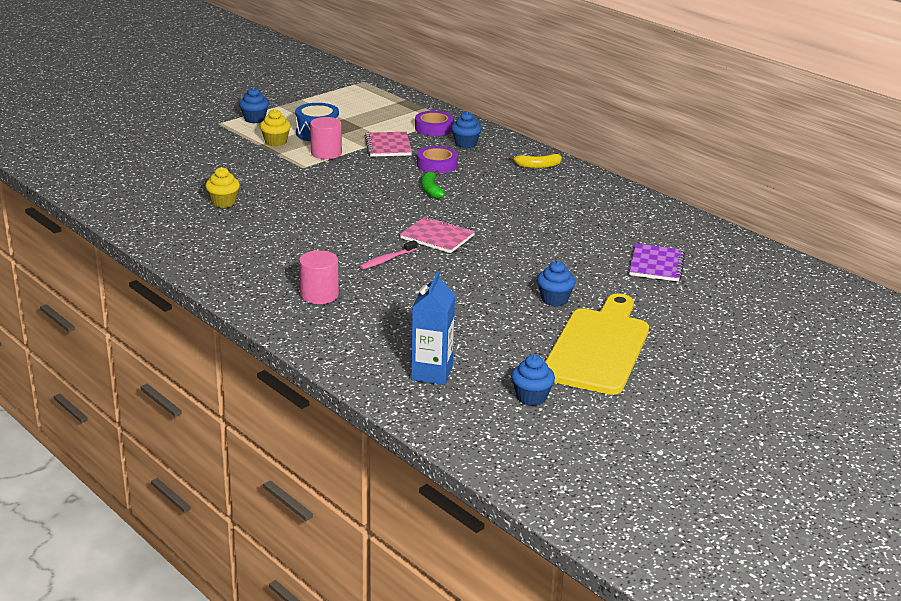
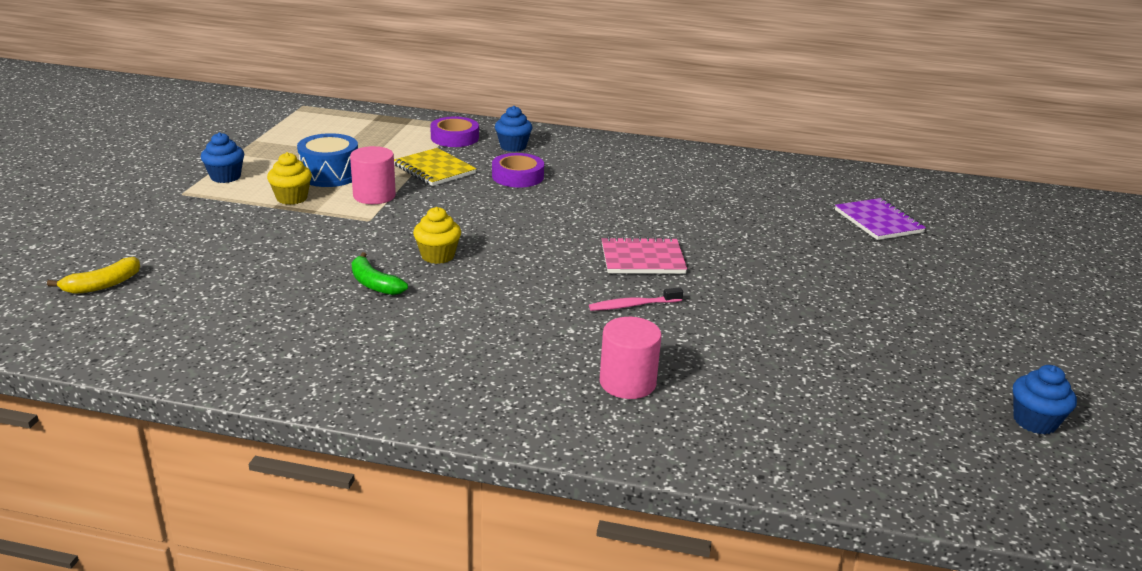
camera: 35 degrees left, 0 degrees up
(223, 202) = (328, 296): yellow cupcake -> yellow cupcake (437, 256)
(387, 260) = (633, 305): pink toothbrush -> pink toothbrush turned 60 degrees clockwise
(388, 146) = (434, 169): pink notebook -> yellow notebook
(431, 190) = (554, 206): green banana -> green banana (374, 284)
(432, 373) = (903, 437): blue carton -> none
(537, 166) = (617, 152): yellow banana -> yellow banana (103, 285)
(554, 299) = (861, 291): blue cupcake -> none
(598, 347) = (985, 331): yellow cutting board -> none

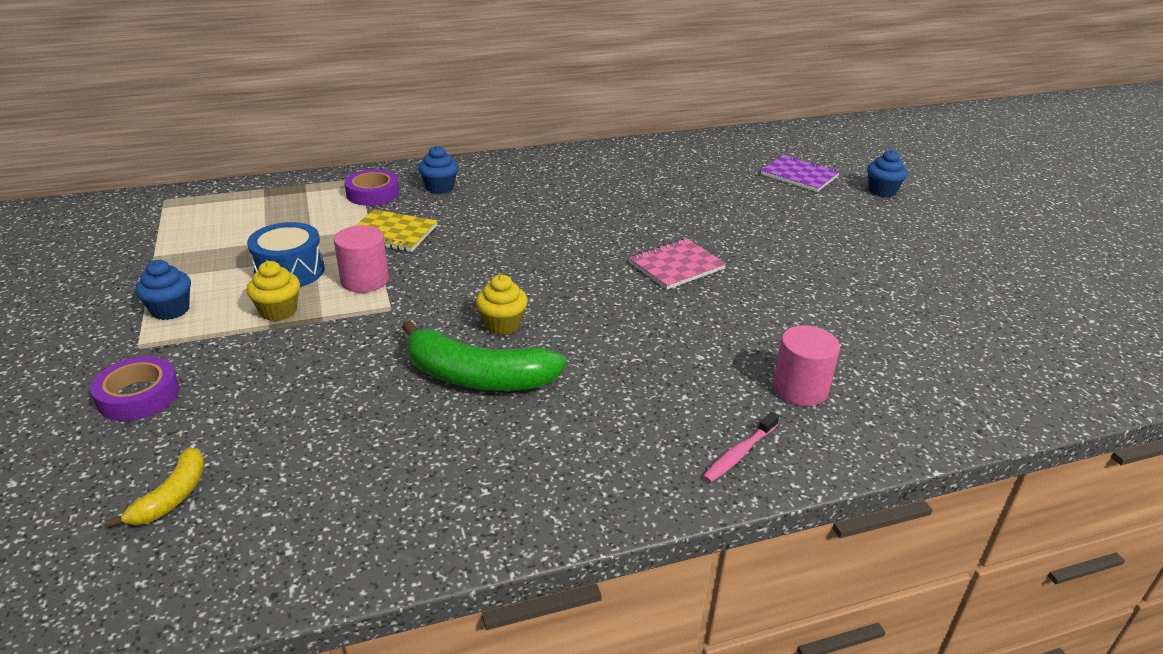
camera: 30 degrees left, 5 degrees up
(374, 284) = (477, 377): green banana -> green banana, size x1.90
(517, 176) = (479, 217): purple tape -> purple tape (138, 396)
(633, 305) = (720, 313): pink toothbrush -> pink toothbrush (739, 454)
(1034, 421) = (1070, 307): blue cupcake -> blue cupcake (882, 191)

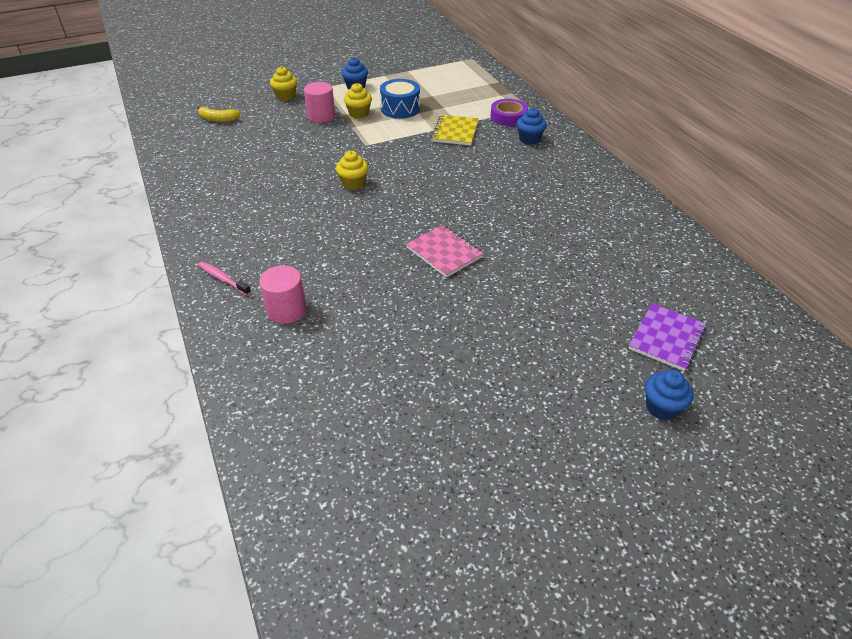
camera: 85 degrees right, 10 degrees up
(138, 396) = (285, 96): purple tape -> yellow cupcake
(365, 280) = (395, 132): pink cylinder -> pink cylinder (321, 116)
(477, 377) = (299, 181): green banana -> none

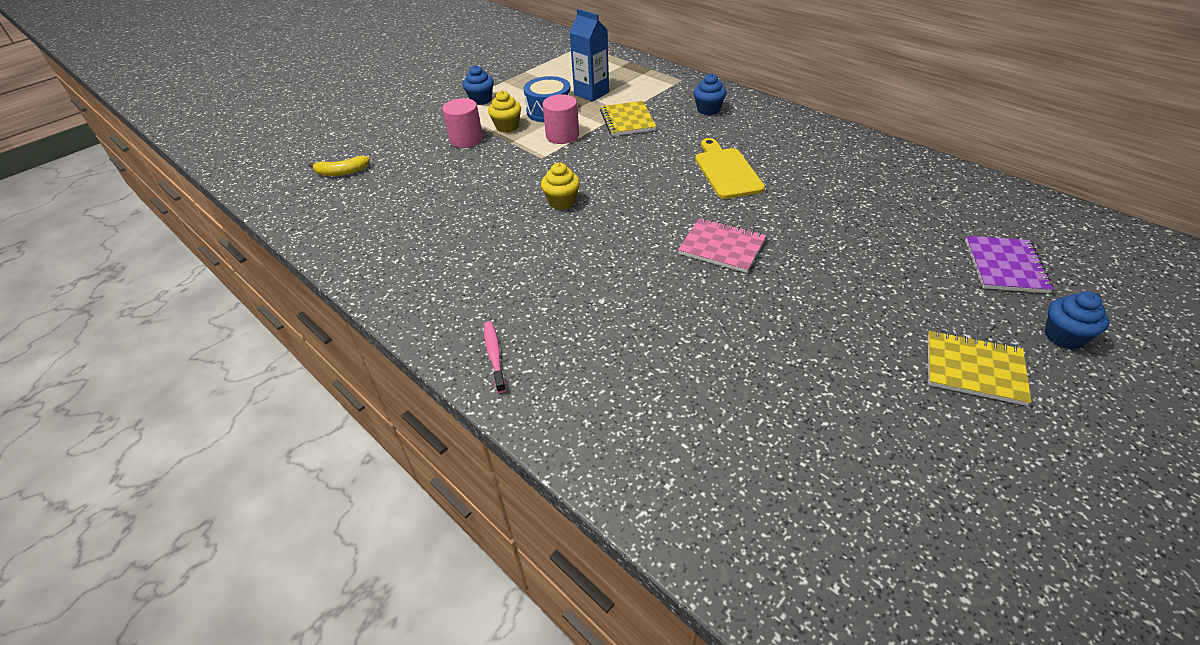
camera: 20 degrees left, 0 degrees up
(223, 279) = (494, 355): pink toothbrush -> pink toothbrush turned 60 degrees clockwise
(285, 96) = (406, 128): yellow cupcake -> none
(286, 310) = (601, 367): pink cylinder -> pink cylinder (562, 136)
(445, 102) = (591, 93): none -> blue carton
(500, 194) = (726, 171): none -> yellow cutting board
(508, 116) = (668, 93): purple tape -> none
(560, 405) = (974, 369): none -> yellow notebook

